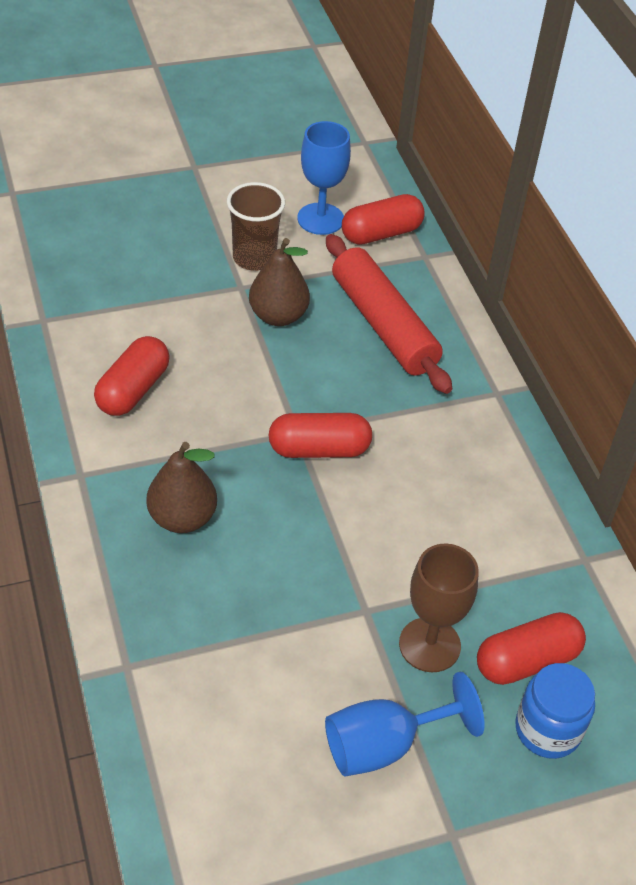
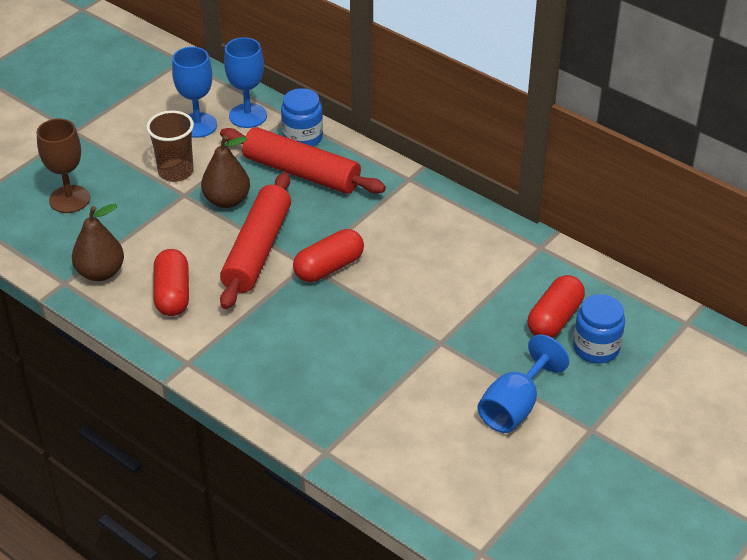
camera: 30 degrees left, 5 degrees down
(182, 518) = (280, 352): brown pear -> brown pear (101, 272)
(261, 388) = (257, 250): none -> red rolling pin
(381, 234) = (248, 116): red capsule -> blue goblet
(419, 286) = (302, 137): none -> blue jar
(429, 645) = (493, 340): brown goblet -> brown goblet (69, 199)

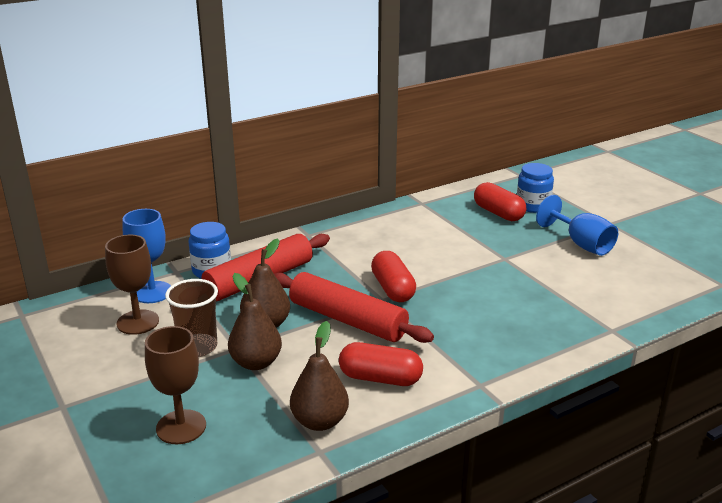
camera: 70 degrees left, 15 degrees down
(167, 212) = (256, 362): none -> brown pear
(198, 125) = (138, 322): blue goblet -> brown goblet

